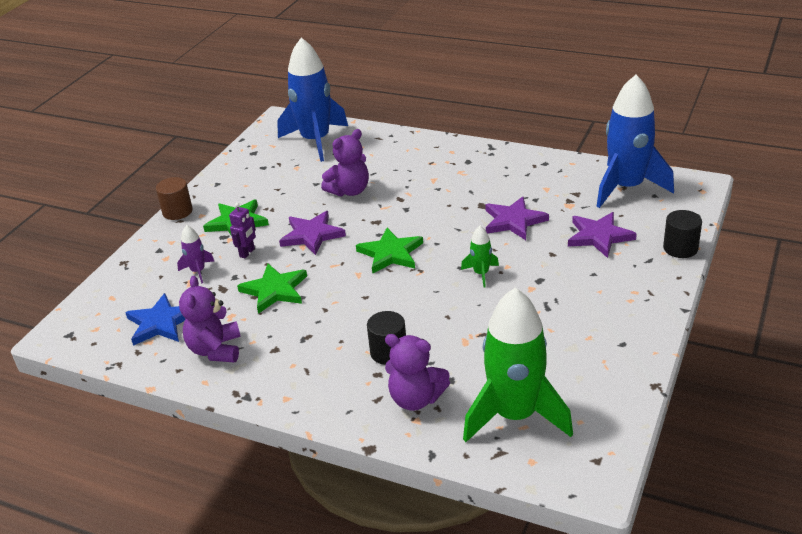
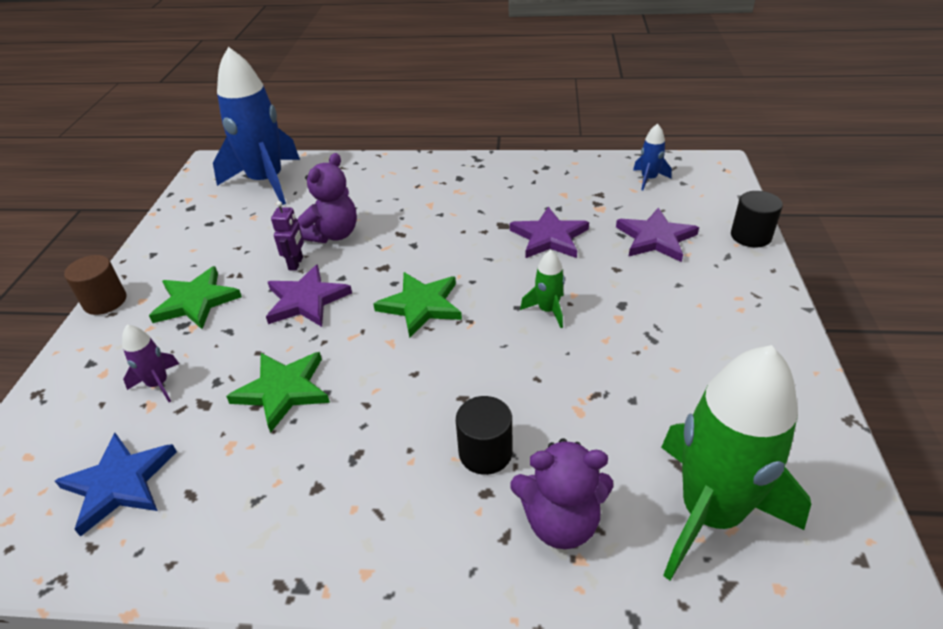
camera: 20 degrees left, 5 degrees up
(215, 350) = (222, 511): purple teddy bear -> none
(247, 253) = (224, 342): purple robot -> purple robot (296, 263)
(626, 187) = (648, 179): blue rocket -> blue rocket, size x0.43

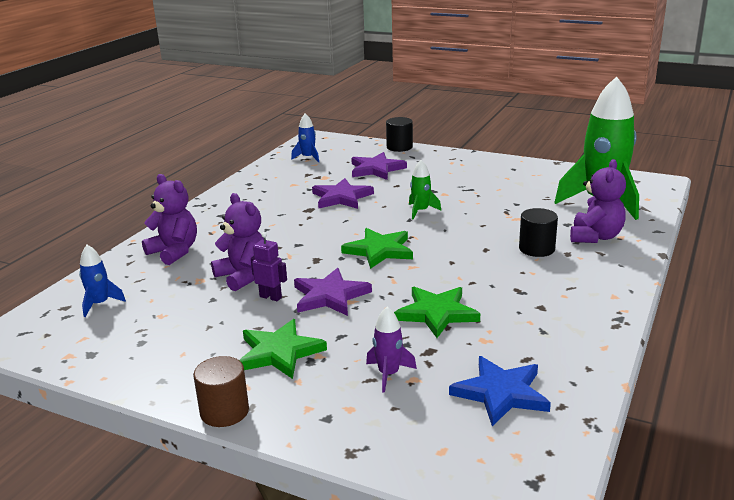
camera: 70 degrees left, 15 degrees down
(266, 182) = (100, 304): blue rocket -> blue rocket, size x0.43
(369, 181) = (174, 252): none -> purple teddy bear

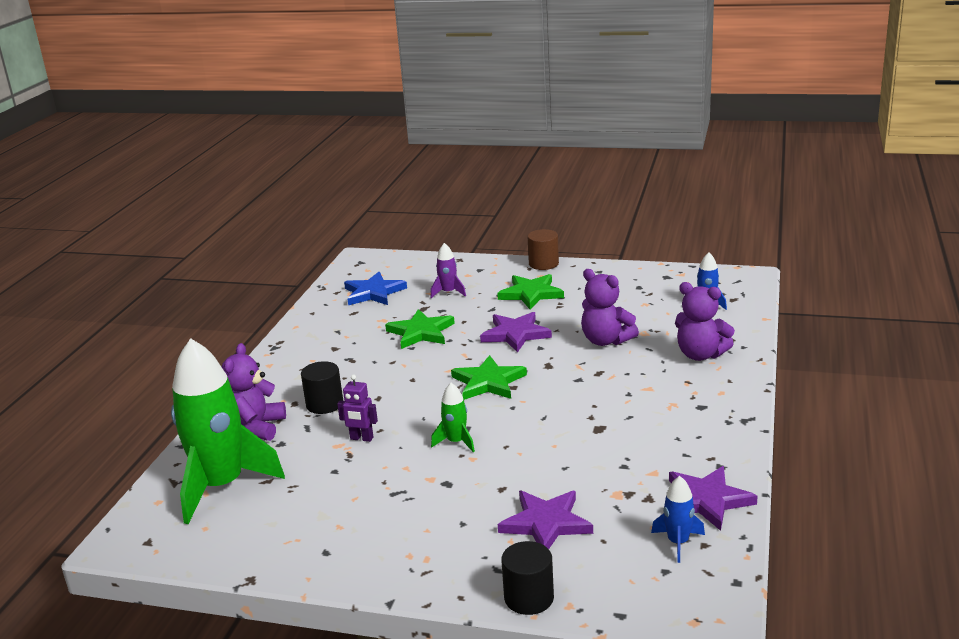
camera: 170 degrees right, 0 degrees up
(271, 297) = (566, 327): purple robot -> purple robot (361, 438)
(341, 197) = (568, 454): purple star -> purple star (706, 500)

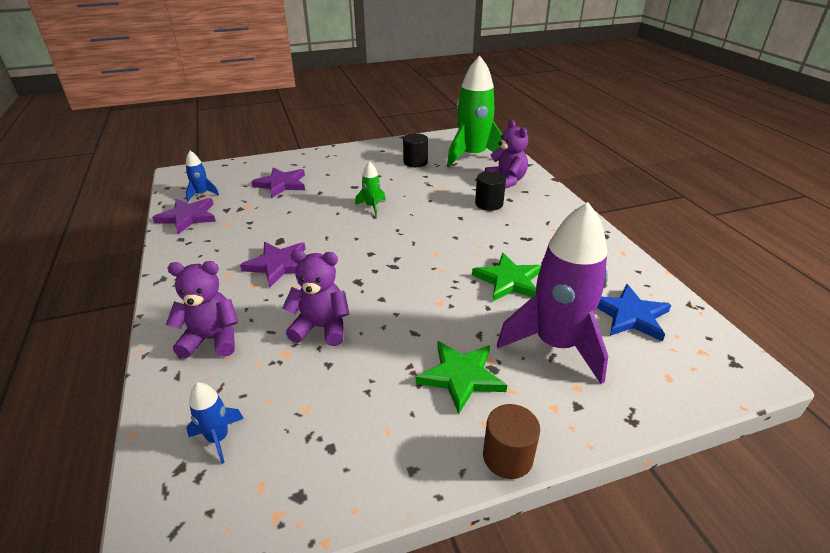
camera: 145 degrees right, 10 degrees up
(361, 438) = (434, 193): purple robot -> none
(448, 292) = (556, 344): purple rocket -> purple rocket, size x2.32
(488, 382) = (393, 251): green star -> none
(515, 334) = (419, 307): purple star -> purple star (278, 265)
(529, 598) = (271, 159): black cylinder -> black cylinder (415, 162)

